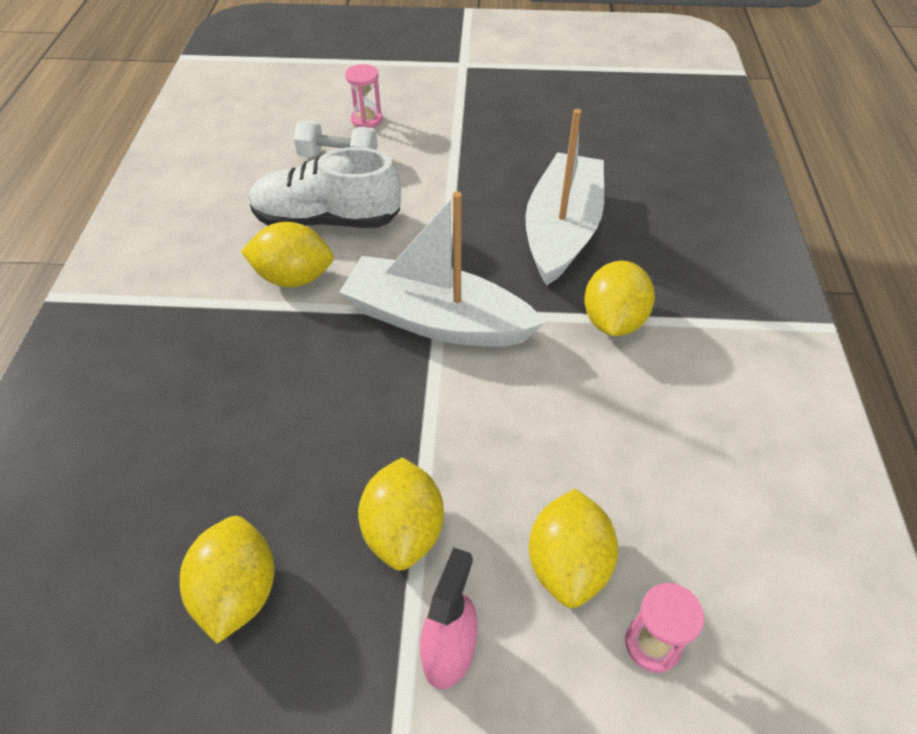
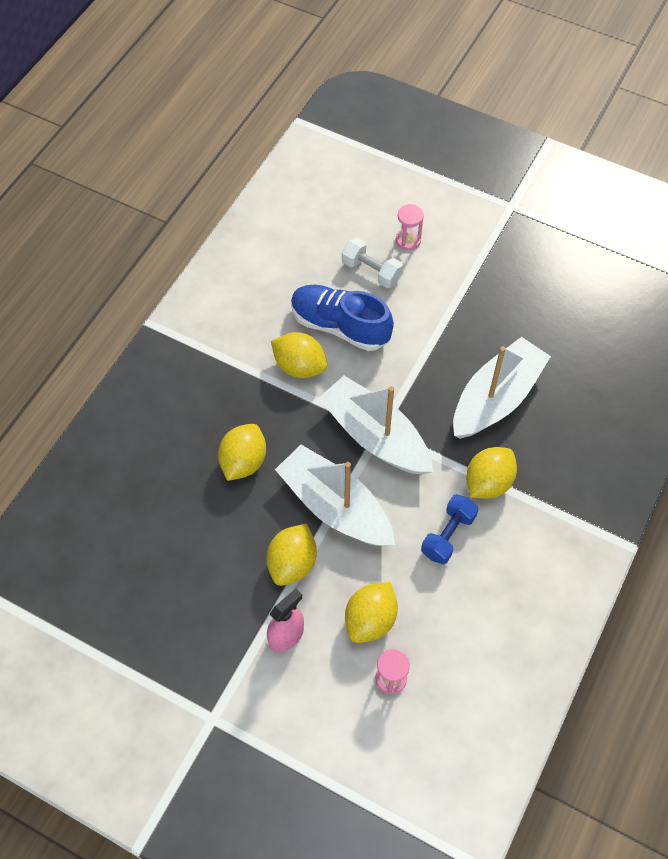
camera: 25 degrees right, 10 degrees up
(238, 592) = (194, 559): yellow lemon -> yellow lemon (243, 462)
(327, 220) = (340, 326): white shoe -> blue shoe
(428, 426) = (335, 507): none -> white boat
(604, 401) = (448, 535): none -> blue dumbbell

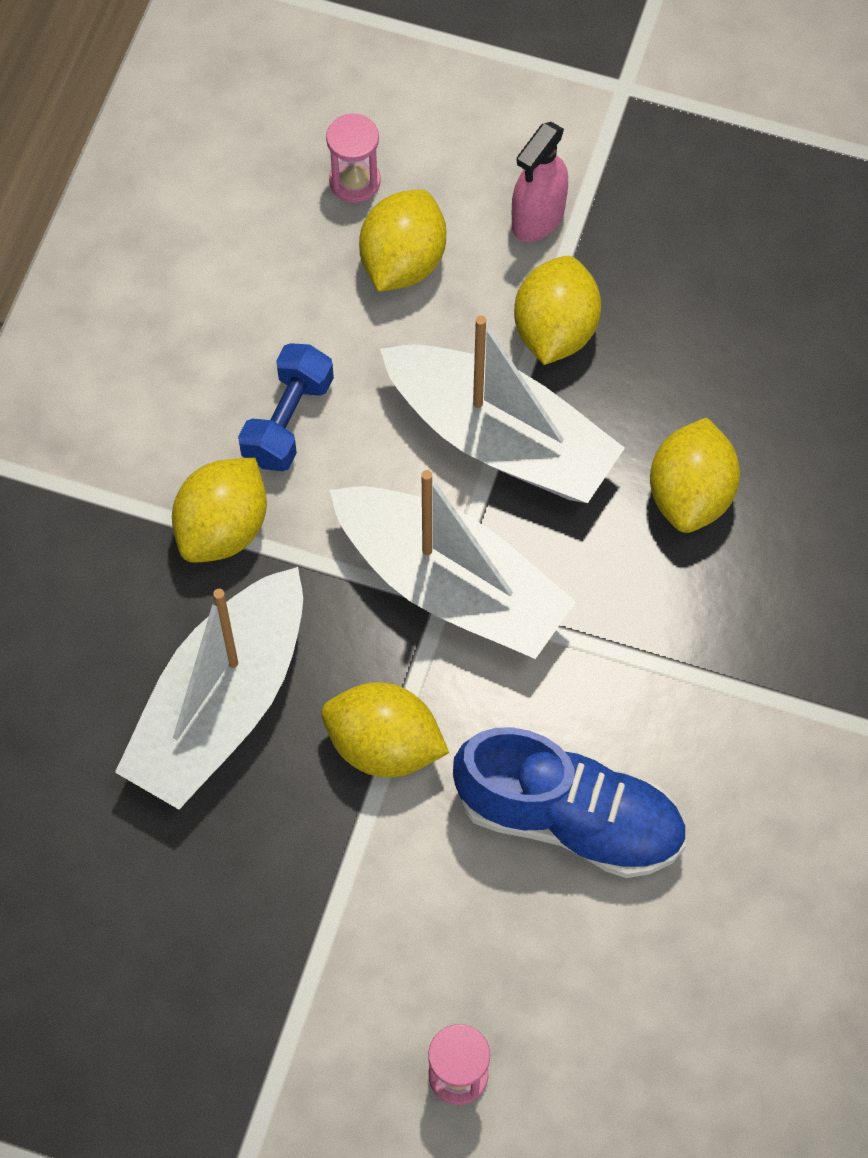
camera: 170 degrees right, 5 degrees up
(299, 366) = (632, 709): yellow lemon -> yellow lemon (384, 745)
(371, 271) = (528, 972): white dumbbell -> none

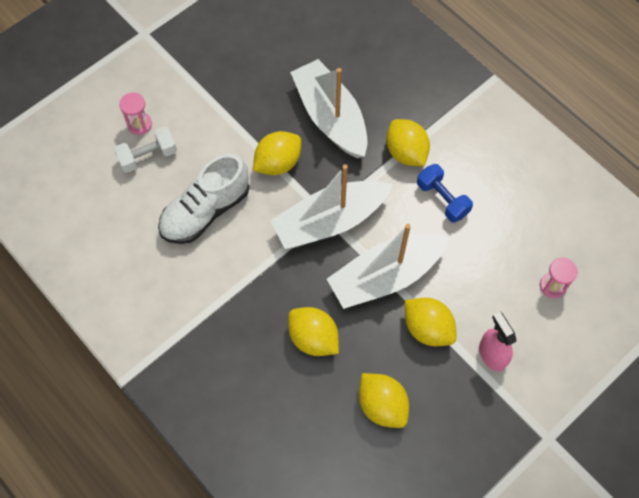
camera: 120 degrees right, 0 degrees up
(403, 262) = (498, 284): yellow lemon -> yellow lemon (382, 405)
(521, 1007) = (148, 156): none -> white dumbbell
(569, 818) = (205, 211): blue shoe -> white shoe

